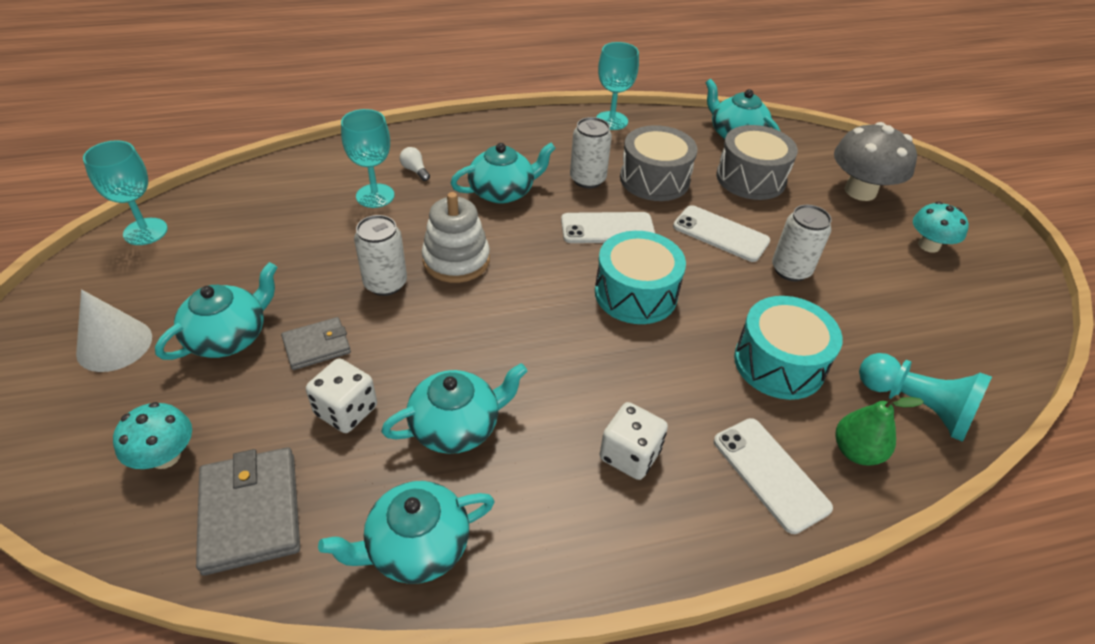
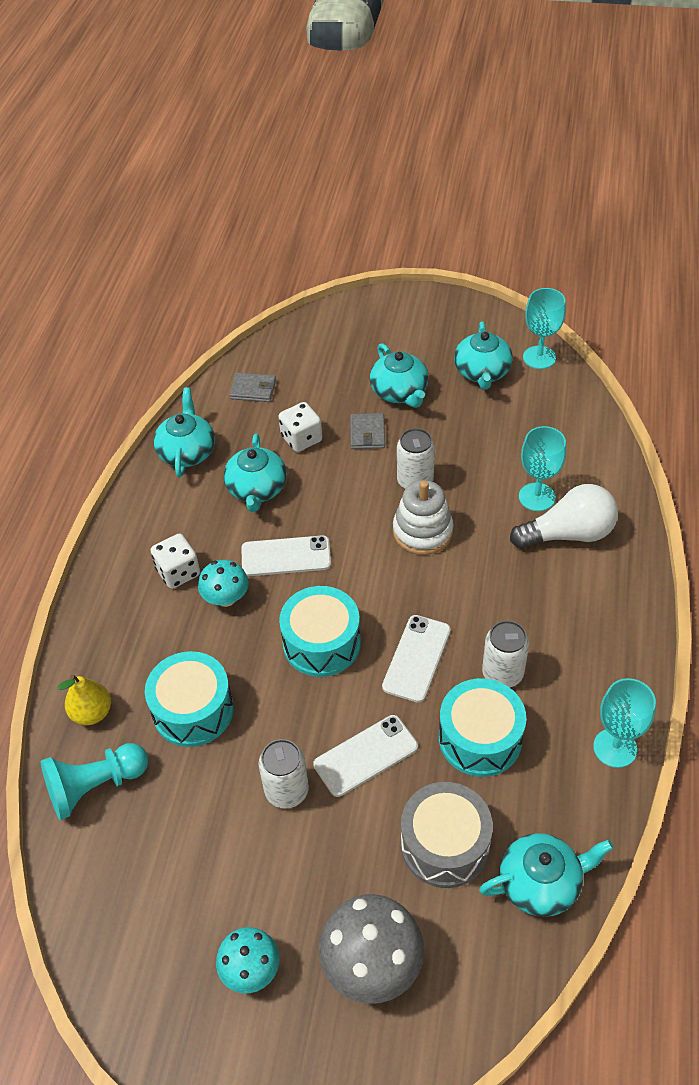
camera: 120 degrees right, 5 degrees up
(114, 345) = (419, 341): white cone -> none
(165, 456) = (313, 359): turquoise mushroom -> turquoise mushroom (226, 598)
(251, 512) = (253, 389): grey wallet -> grey wallet, size x0.62
(415, 170) = (568, 534): white light bulb -> white light bulb, size x2.49
(503, 192) = (508, 593): turquoise teapot -> turquoise teapot (482, 372)
(654, 179) = (480, 738): grey drum -> turquoise drum
(770, 474) = (113, 646): white phone -> white phone (286, 556)
(856, 451) = (92, 713): green pear -> yellow pear

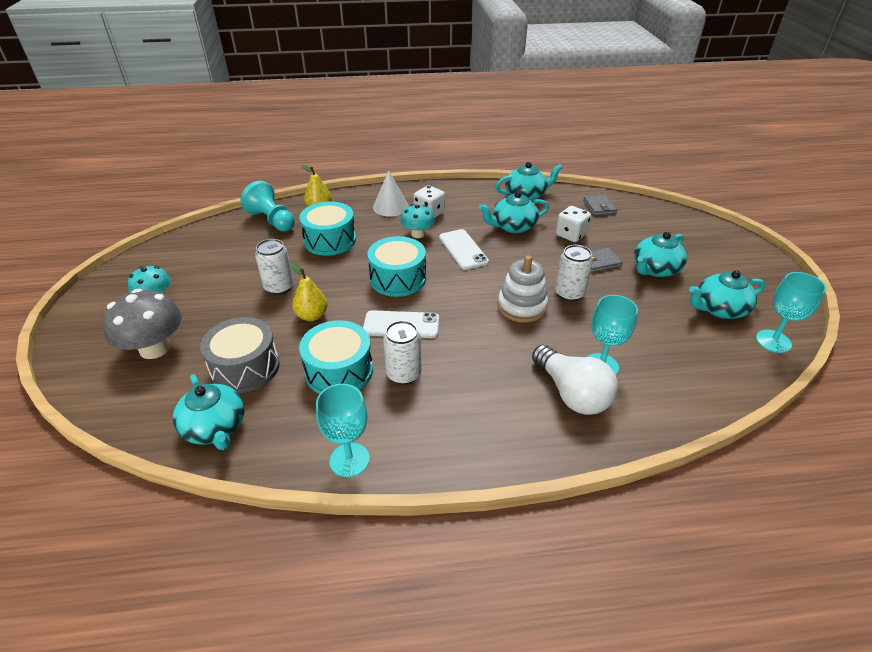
camera: 70 degrees right, 10 degrees down
(136, 616) = (390, 207): none -> white cone
(366, 756) = (312, 316): white phone -> yellow pear

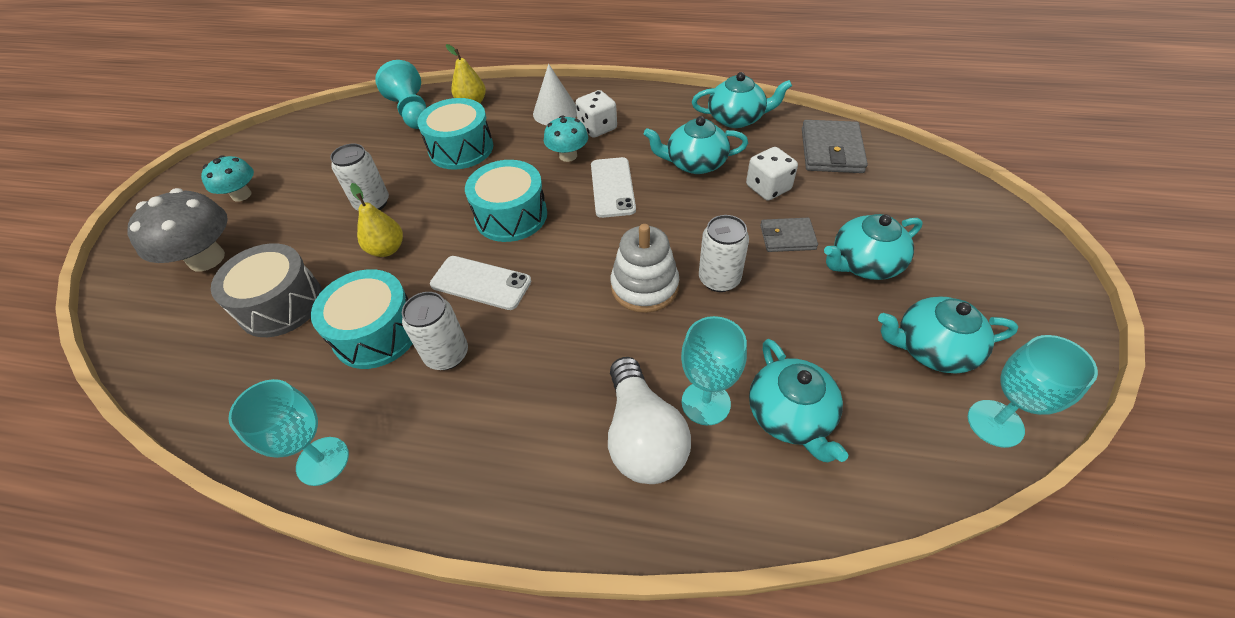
camera: 20 degrees right, 10 degrees up
(215, 428) = (209, 377): turquoise teapot -> turquoise teapot (791, 416)
(599, 207) = (831, 150): grey wallet -> grey wallet, size x1.62

